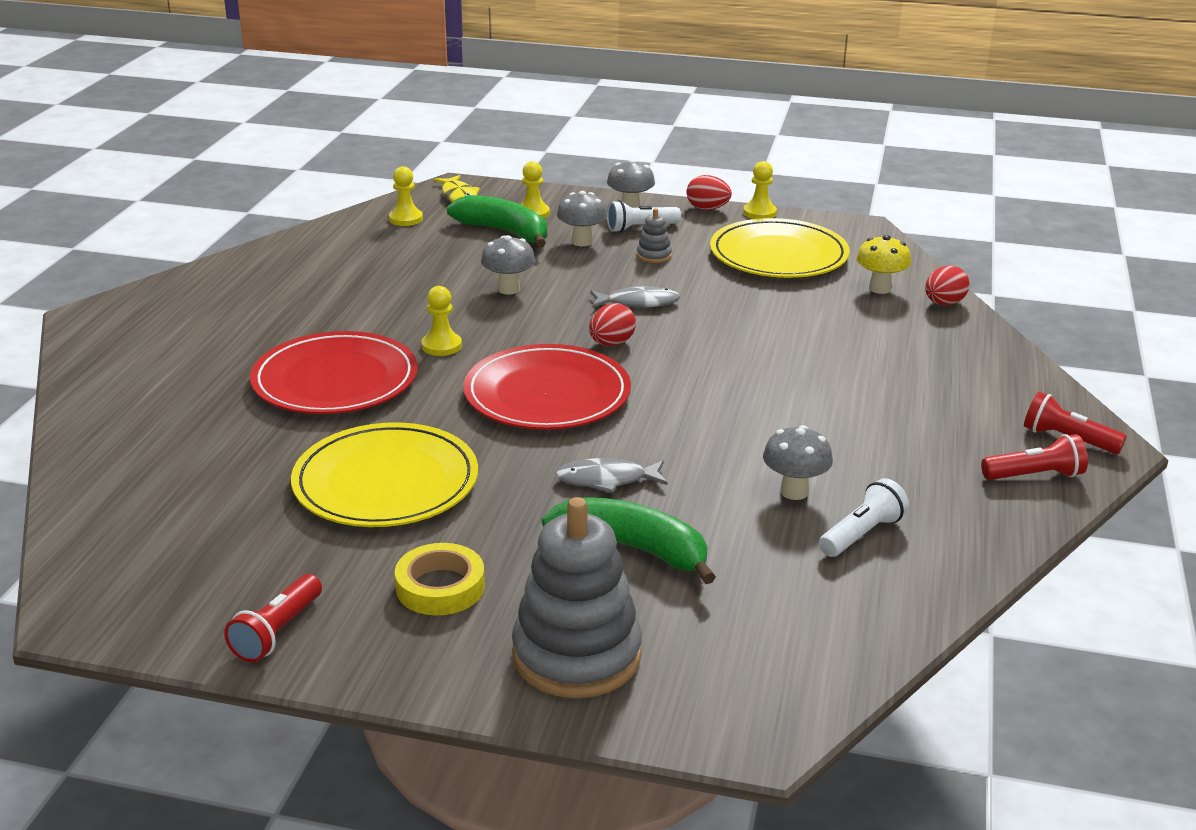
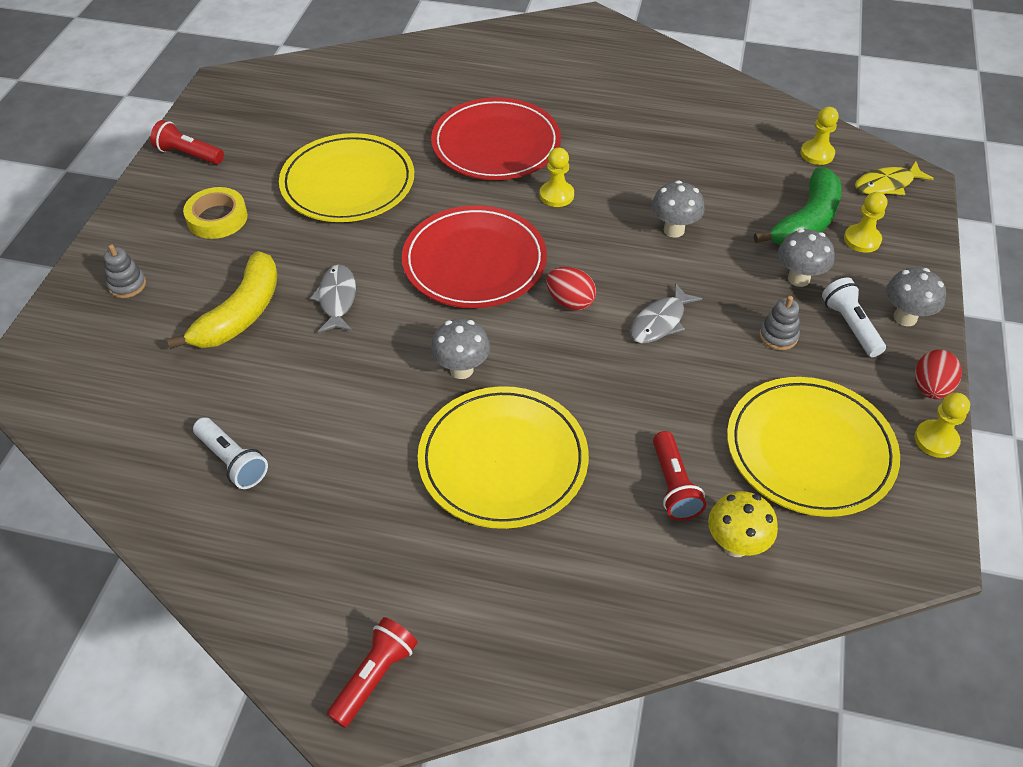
camera: 90 degrees right, 20 degrees up
(576, 655) = (127, 285): grey stacking toy -> grey stacking toy, size x0.43
(632, 548) = (241, 314): green banana -> yellow banana
(638, 303) = (660, 322): grey fish -> grey fish turned 45 degrees clockwise
(794, 492) = (304, 419): grey mushroom -> grey mushroom (461, 369)
(821, 380) = (503, 460): none -> yellow plate
(943, 303) = (704, 611): red egg -> none
(1034, 475) = (306, 624): red flashlight -> red flashlight (673, 485)

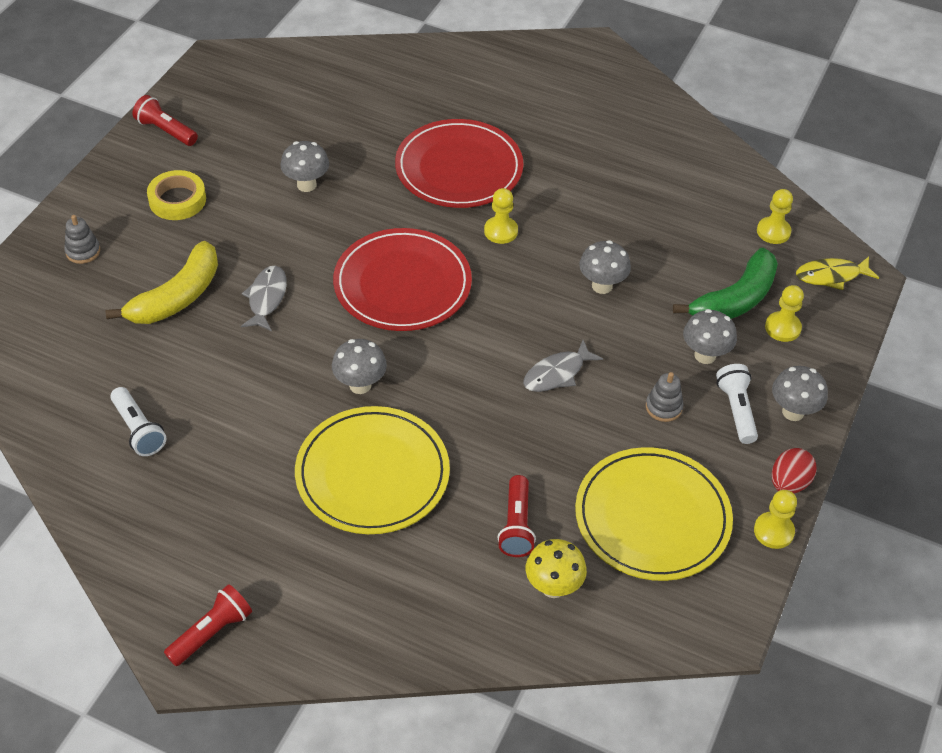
camera: 10 degrees right, 0 degrees up
(348, 183) = (306, 185): yellow plate -> grey mushroom
(570, 302) = (479, 339): red egg -> none

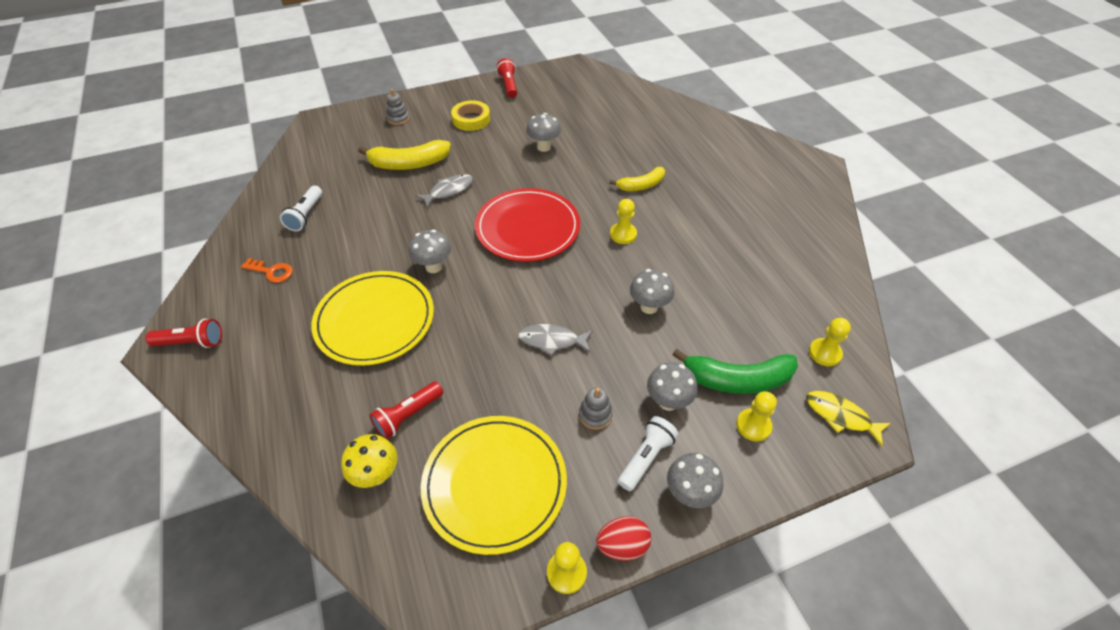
camera: 45 degrees right, 0 degrees up
(191, 510) = (272, 271): none -> orange key
(459, 168) = (641, 185): red plate -> yellow banana

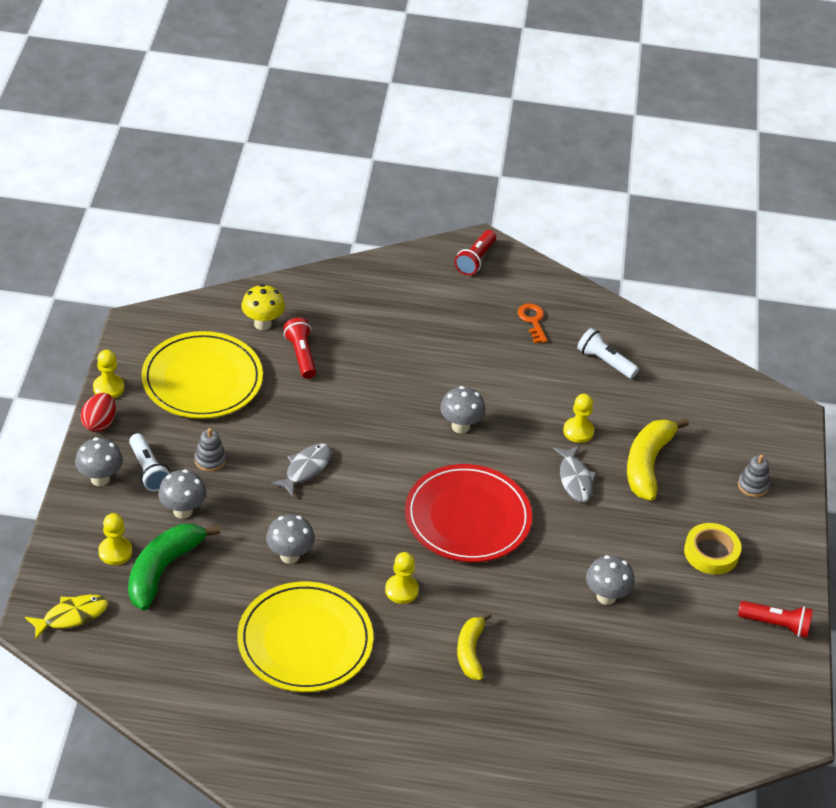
camera: 115 degrees right, 5 degrees down
(272, 271) = (533, 321): orange key -> orange key turned 120 degrees clockwise
(375, 320) = (419, 367): yellow plate -> yellow plate (305, 641)
(824, 353) = (133, 653): yellow pawn -> yellow pawn (578, 431)

